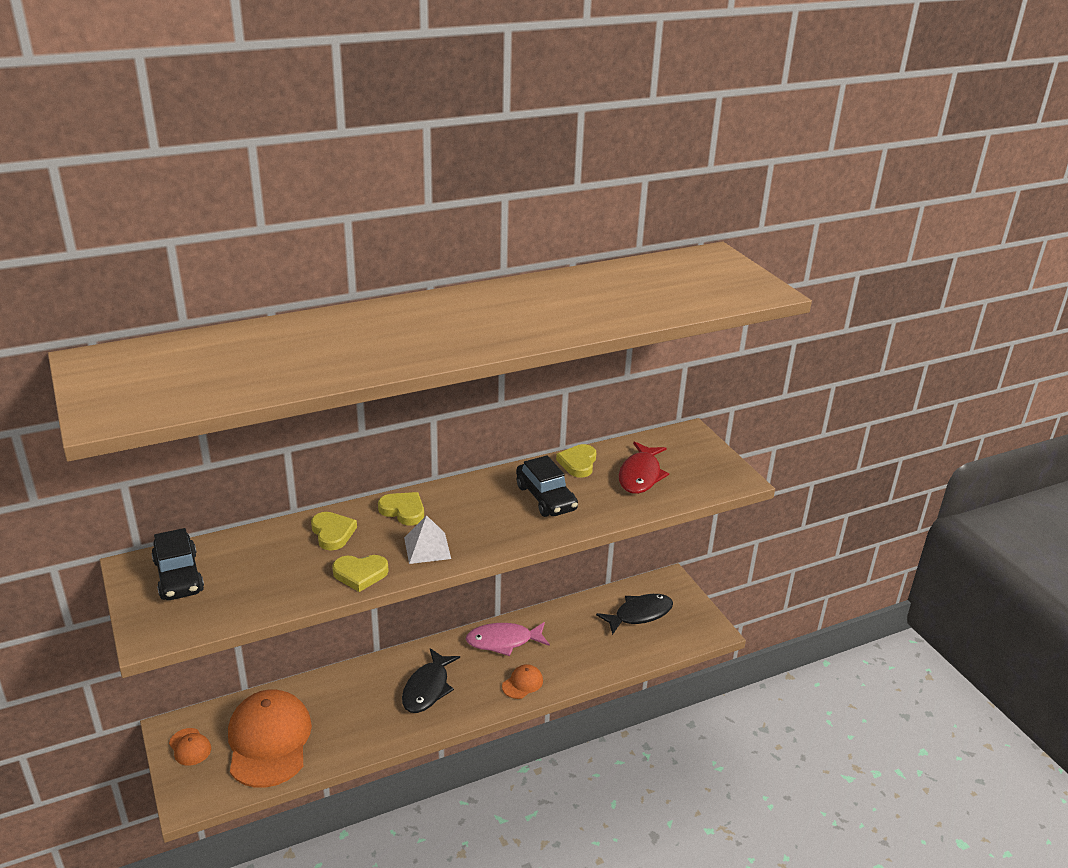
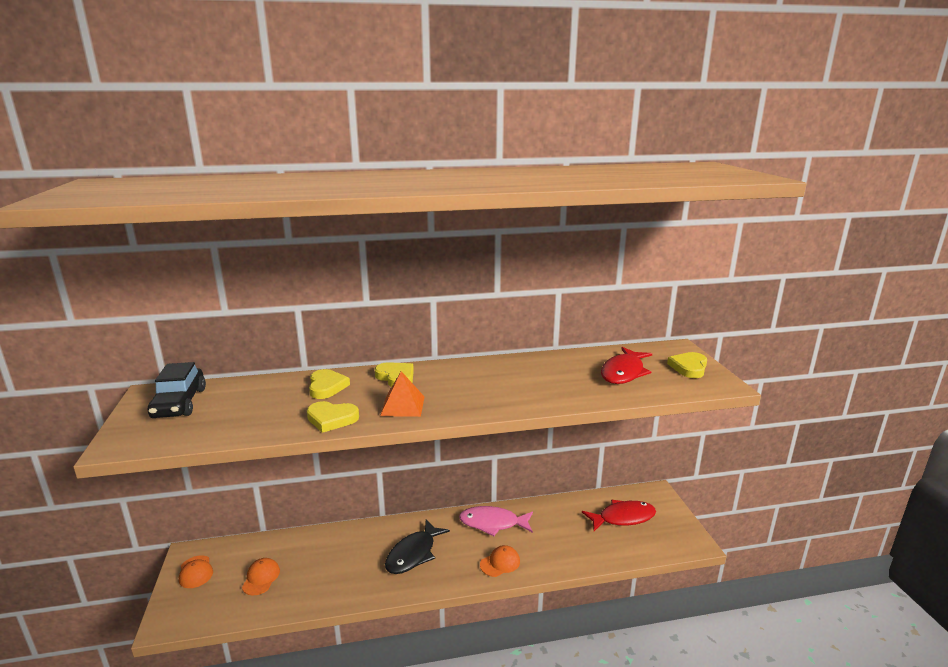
camera: 15 degrees right, 10 degrees down
(269, 741) = (261, 578): orange cap -> orange cap, size x0.43
(427, 548) = (402, 406): white pyramid -> orange pyramid
(546, 498) = (528, 380): black car -> none
(578, 463) = (566, 359): yellow heart -> yellow heart (689, 367)
(639, 614) = (623, 518): black fish -> red fish

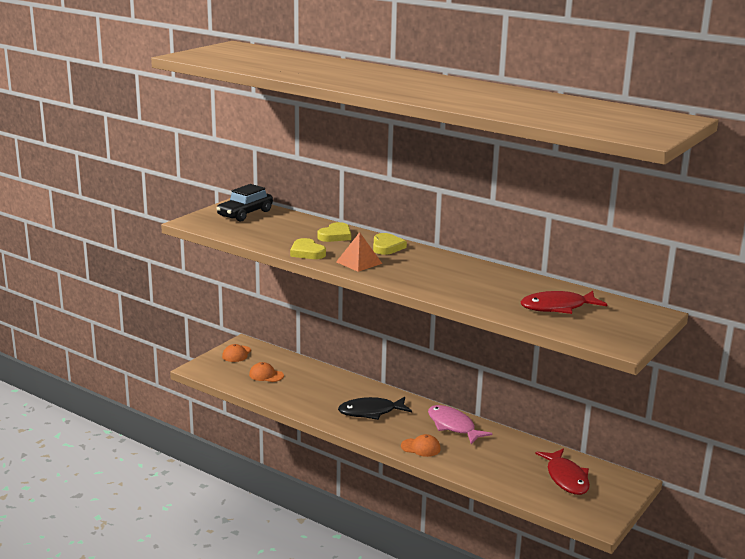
camera: 45 degrees right, 0 degrees up
(261, 578) = (266, 375): orange cap -> orange cap turned 120 degrees counterclockwise
(623, 518) = (566, 478): red fish -> red fish turned 45 degrees clockwise
(689, 367) = (624, 327): yellow heart -> none

